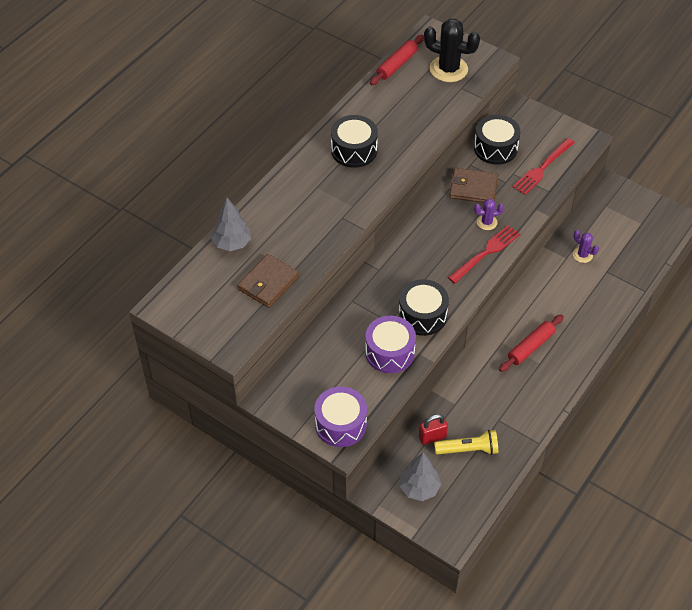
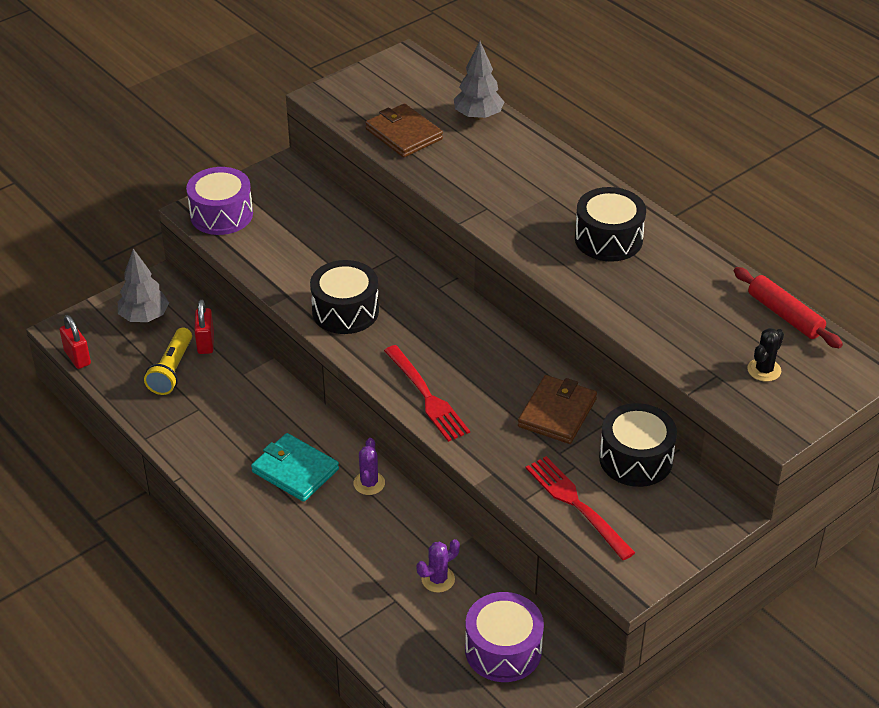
camera: 105 degrees right, 10 degrees down
(389, 352) = (302, 271): purple drum -> purple drum (503, 650)
(448, 69) = (764, 370): black cactus -> black cactus, size x0.51
(479, 518) = (77, 358): none -> red padlock
(487, 222) = (484, 411): purple cactus -> purple cactus (369, 483)
(530, 347) = (295, 470): red rolling pin -> turquoise wallet

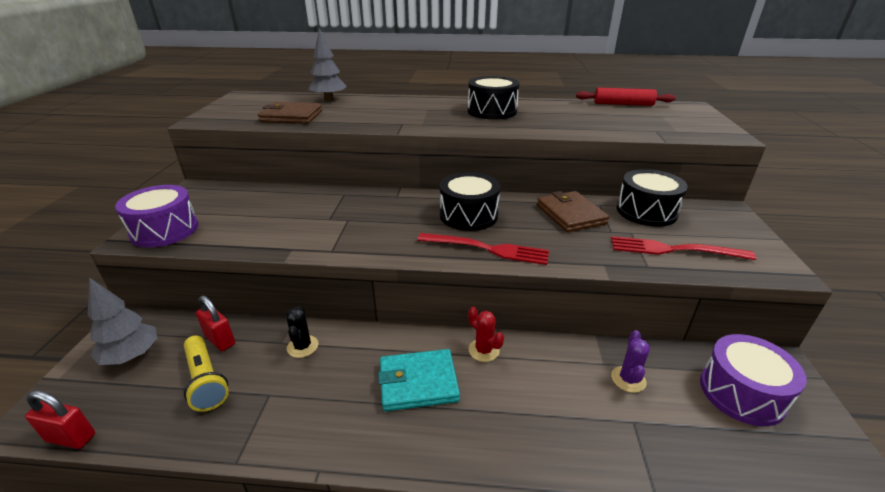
camera: 45 degrees left, 10 degrees down
(345, 311) = (352, 235): black drum -> black drum (468, 215)
(369, 483) = (484, 350): purple cactus -> red cactus
(764, 370) = (666, 121): black cactus -> black cactus (302, 346)

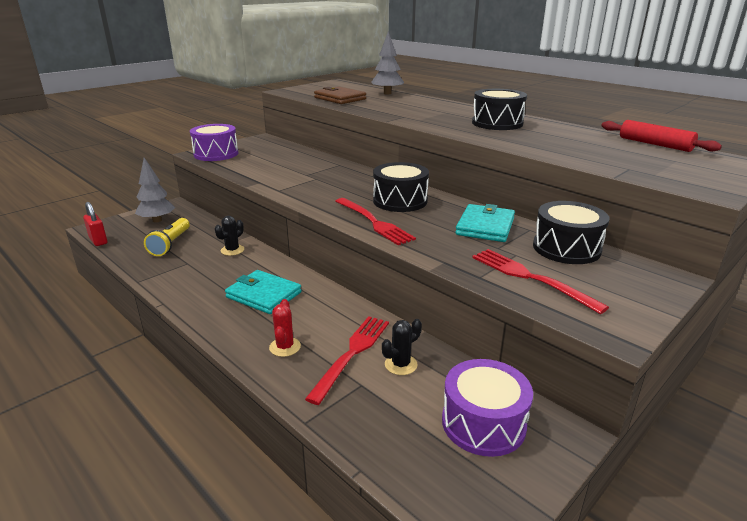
camera: 40 degrees right, 5 degrees down
(220, 340) = (200, 230): red padlock -> none
(484, 350) = (328, 300): red cactus -> red cactus (285, 347)
(570, 214) = (485, 226): brown wallet -> turquoise wallet
(583, 395) = (352, 353): none -> red fork
(628, 379) = (401, 364): purple cactus -> black cactus

